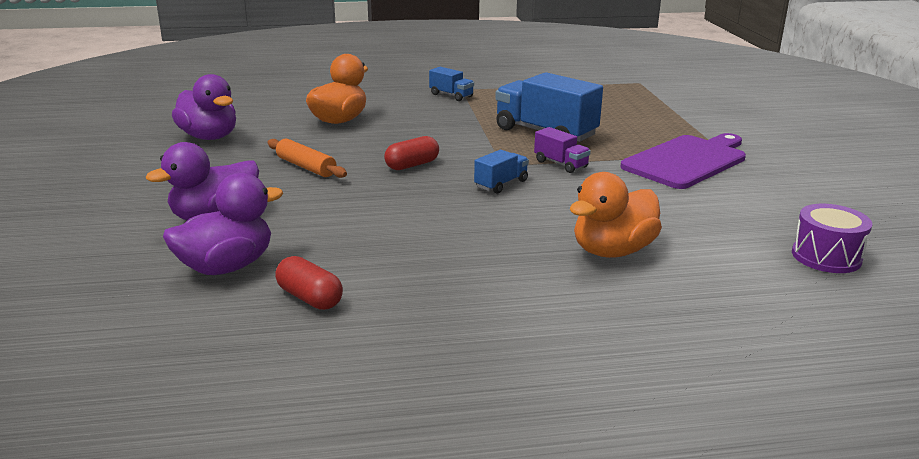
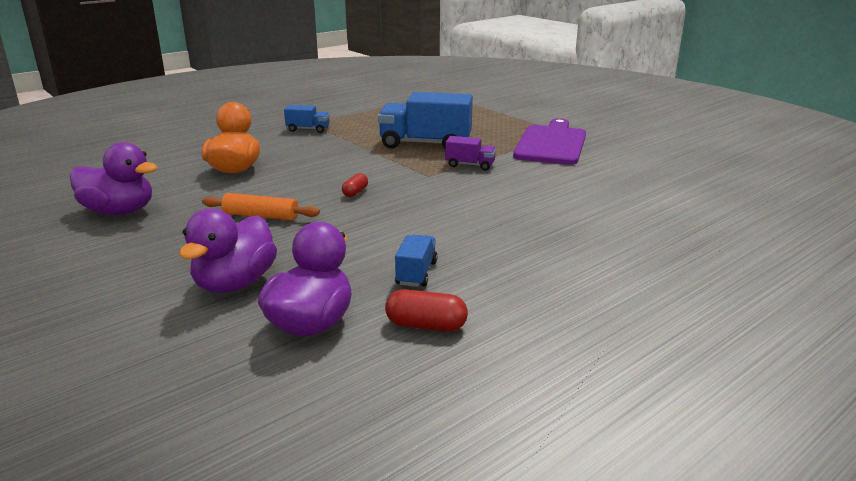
camera: 30 degrees left, 0 degrees up
(412, 165) = (355, 192): red capsule -> red capsule, size x0.65
(501, 184) = (448, 190): blue truck -> blue truck (416, 273)
(612, 251) = (593, 219): orange duck -> none
(826, 257) = (717, 187): purple drum -> none

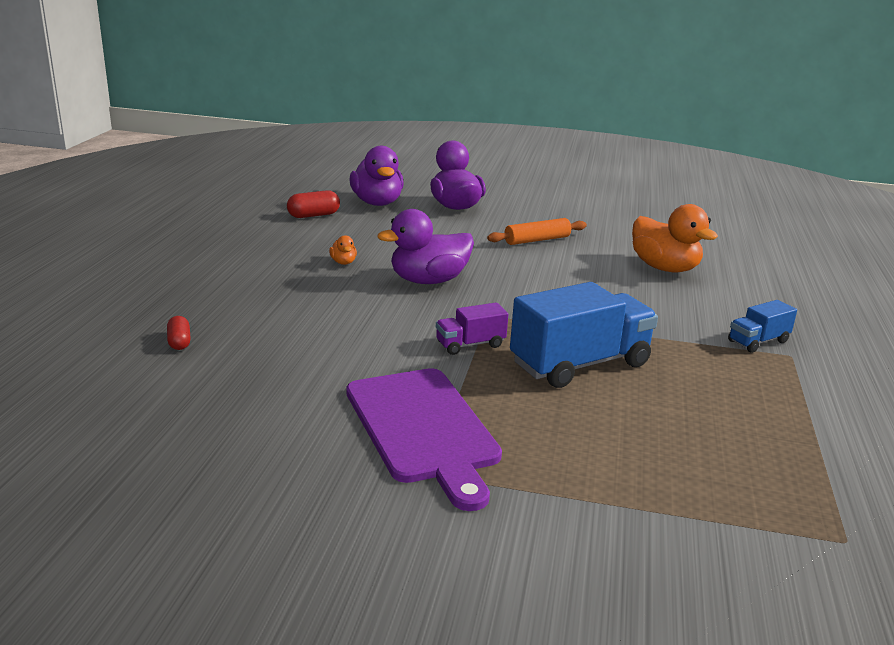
camera: 140 degrees right, 0 degrees up
(119, 211) = (632, 218): purple duck -> purple duck (428, 281)
(355, 192) = (515, 277): red capsule -> red capsule (179, 342)
(416, 273) = (358, 235): blue truck -> none
(476, 244) = (343, 262): none -> orange duck

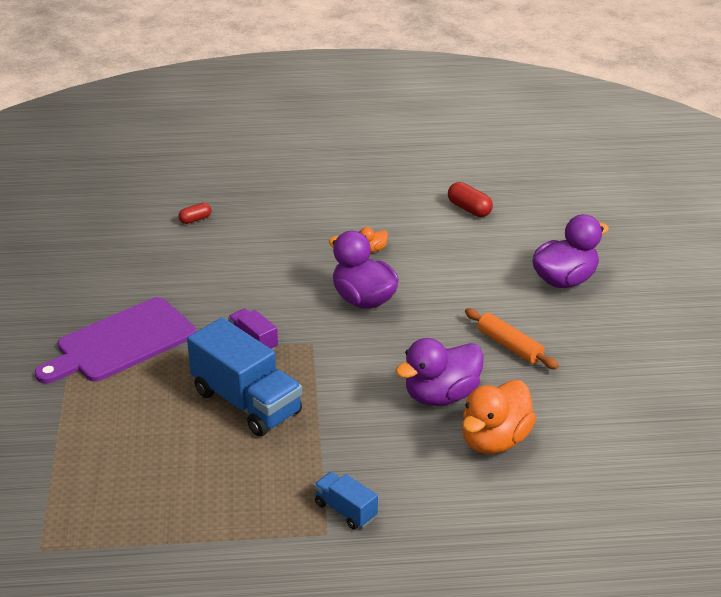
camera: 75 degrees right, 10 degrees up
(377, 203) = (533, 234): purple duck -> purple duck (441, 395)

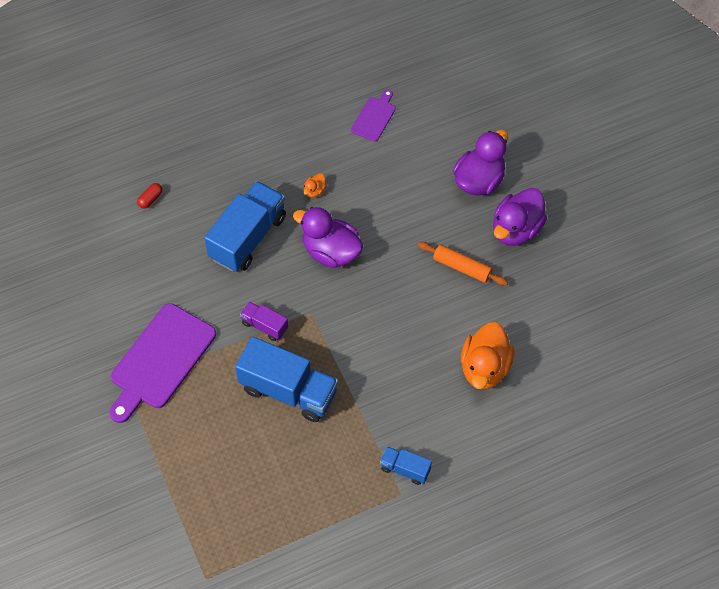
camera: 20 degrees left, 25 degrees up
(278, 269) = (248, 237): none -> blue truck
(441, 395) = (430, 336): purple duck -> purple duck (516, 229)
(469, 209) = (374, 117): red capsule -> purple cutting board

